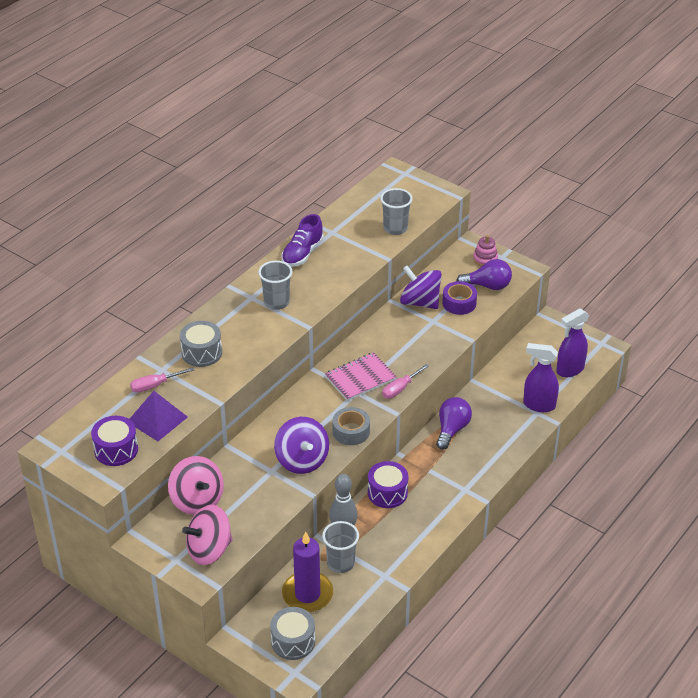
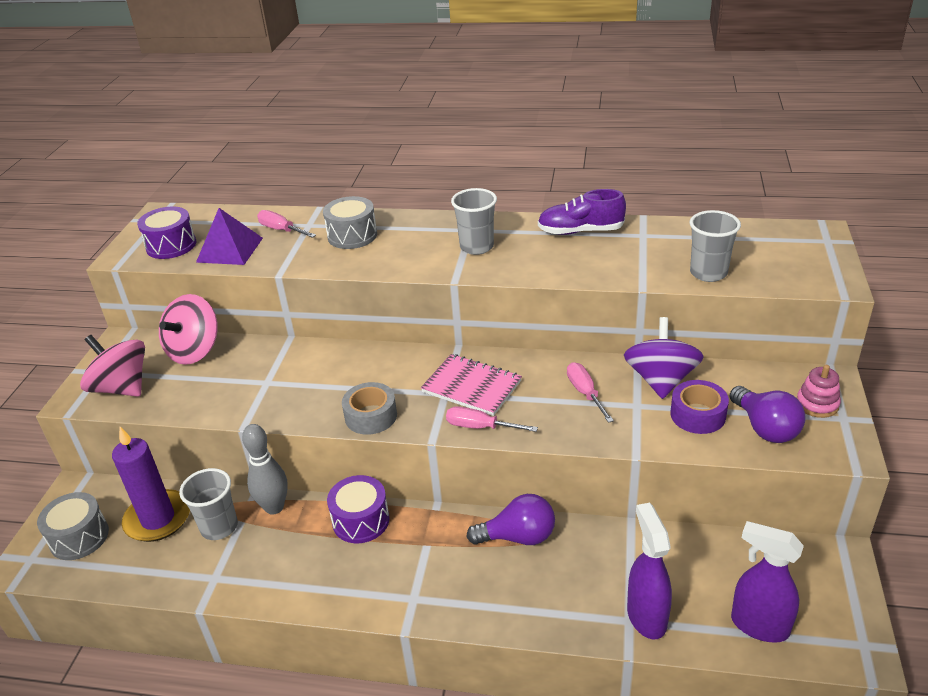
camera: 65 degrees right, 5 degrees down
(302, 460) = (297, 397): purple spinning top -> none
(406, 335) = (585, 393): none -> pink screwdriver

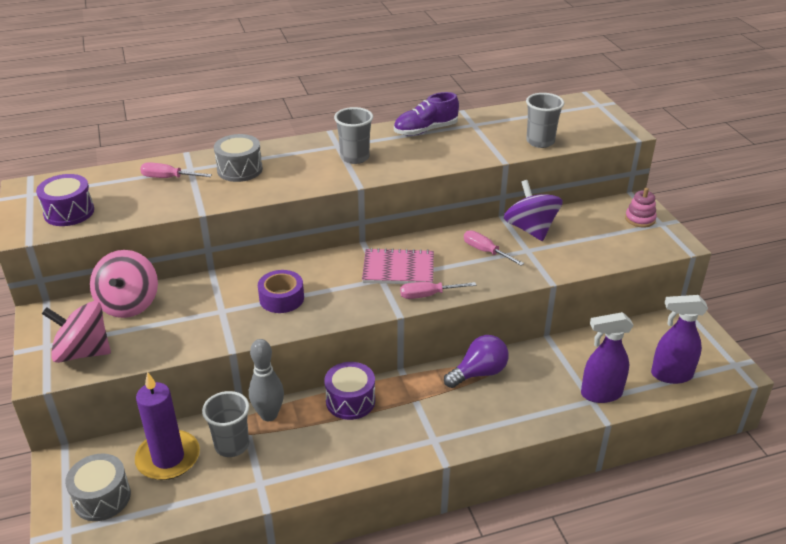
camera: 30 degrees left, 0 degrees up
(229, 250) = (133, 204): purple pyramid -> none
(371, 416) = (335, 311): grey tape -> none
(646, 616) = (600, 394): purple spray bottle -> purple spray bottle turned 60 degrees counterclockwise
(698, 415) = (572, 245): purple tape -> purple tape (281, 298)
(765, 428) = (620, 242): purple light bulb -> none

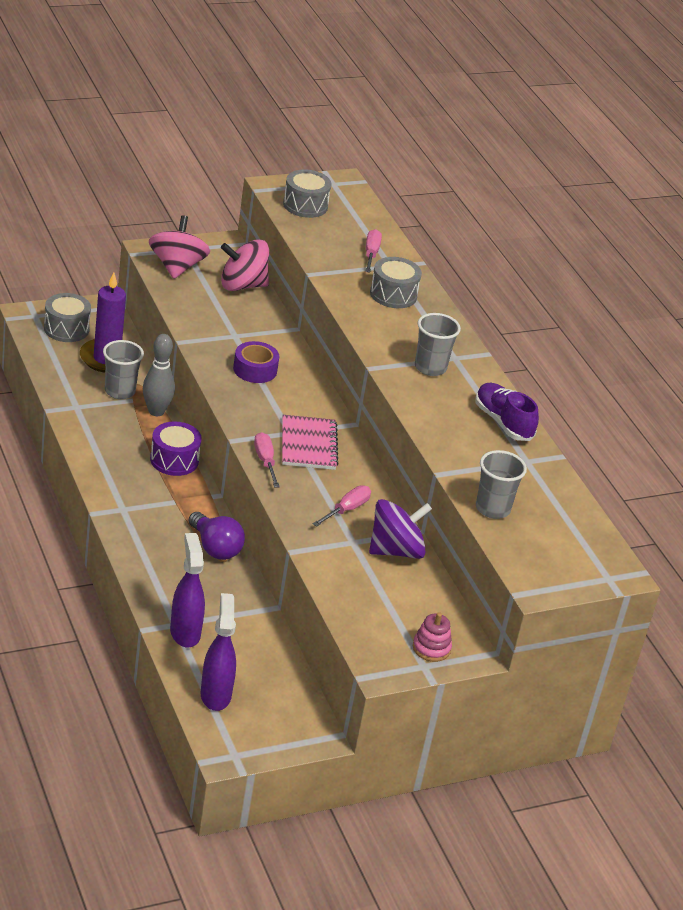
camera: 80 degrees right, 0 degrees up
(69, 212) = (305, 205): purple drum -> grey drum

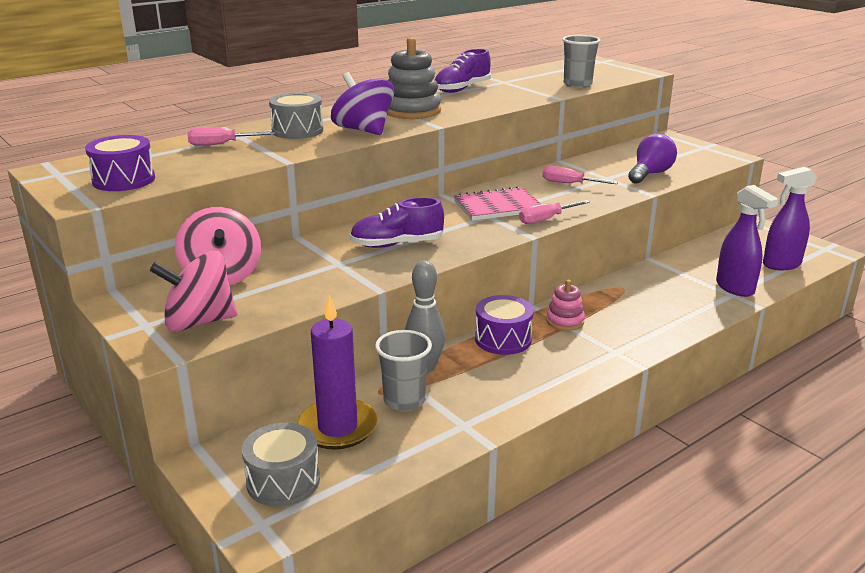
camera: 100 degrees left, 10 degrees down
(185, 632) = (735, 288): purple spray bottle -> purple spray bottle turned 90 degrees counterclockwise
(215, 548) = (611, 294): purple light bulb -> purple light bulb (650, 174)
(255, 369) = (397, 244): purple tape -> purple shoe
(305, 205) = (124, 180): grey drum -> purple drum
(395, 550) = (595, 165): purple spinning top -> purple spinning top (363, 130)
(430, 368) = (412, 111): grey cup -> grey stacking toy
(431, 648) = (683, 146): pink stacking toy -> pink stacking toy (565, 321)

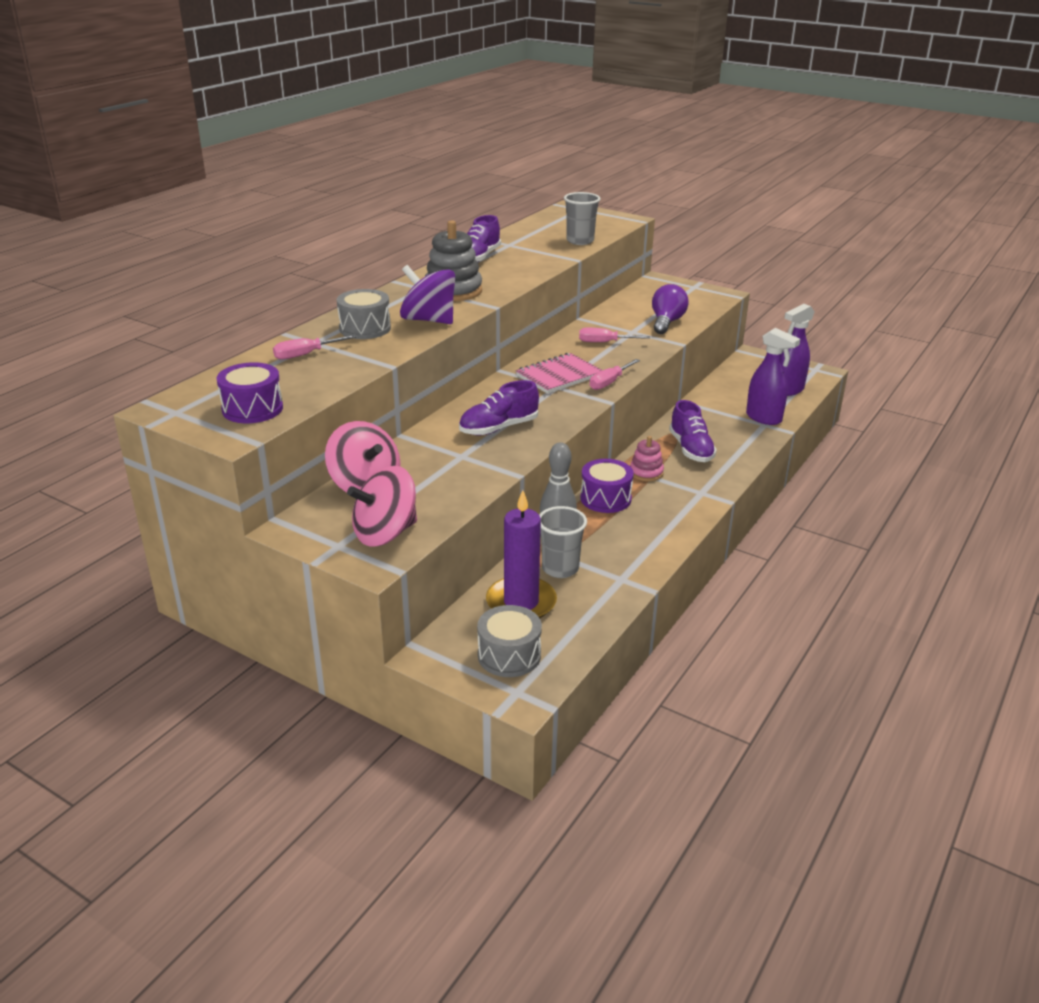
camera: 20 degrees left, 5 degrees up
(630, 306) = (691, 449): none -> purple shoe

